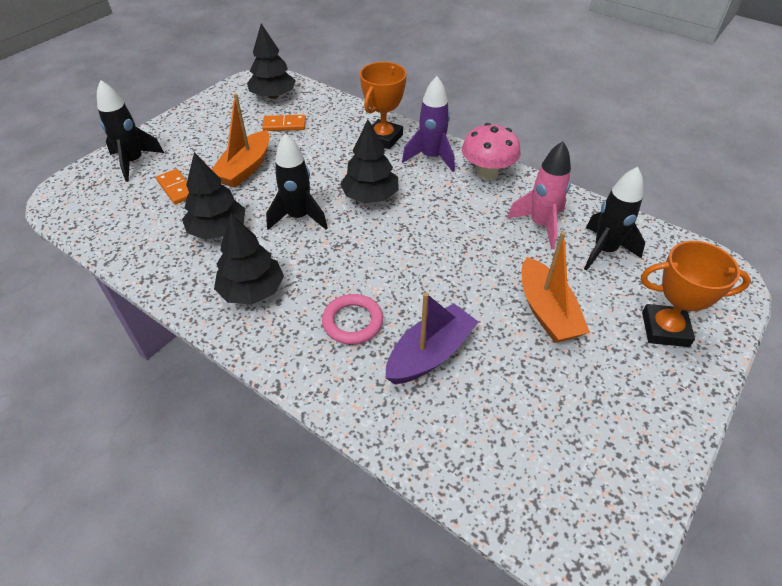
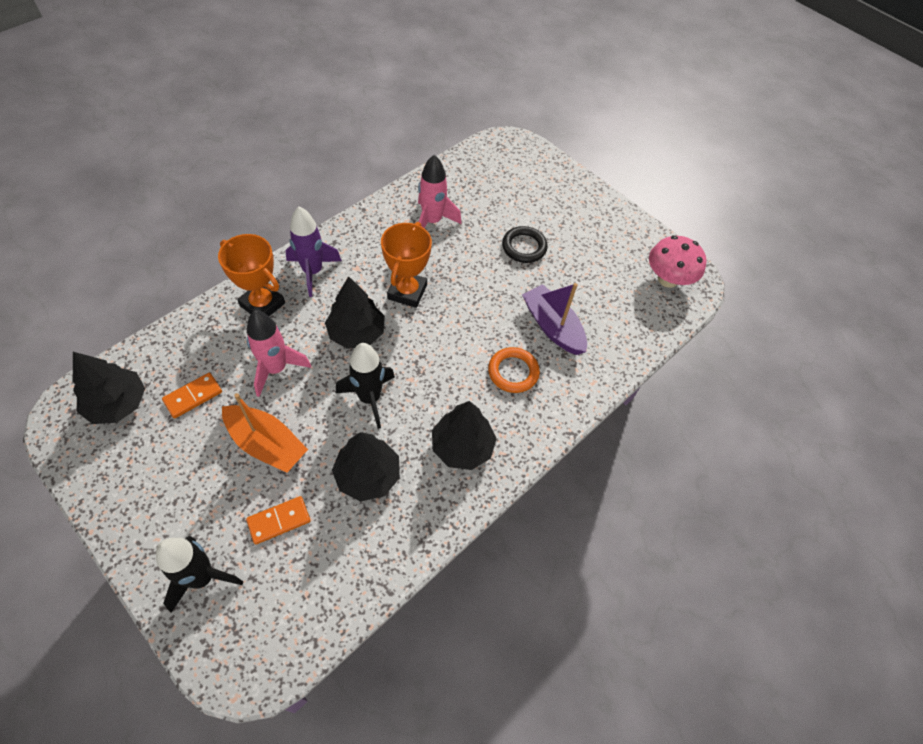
camera: 85 degrees left, 10 degrees up
(284, 125) = (193, 396): orange domino -> orange domino turned 45 degrees clockwise
(319, 158) = (276, 369): none -> pink rocket
(352, 322) = (513, 372): pink ring -> orange ring
(487, 173) = (352, 236): pink mushroom -> pink mushroom (668, 279)
(546, 311) = (524, 247): orange boat -> black ring
(604, 251) = (471, 194): black rocket -> none
(665, 329) = (550, 191): orange trophy -> orange trophy (407, 292)

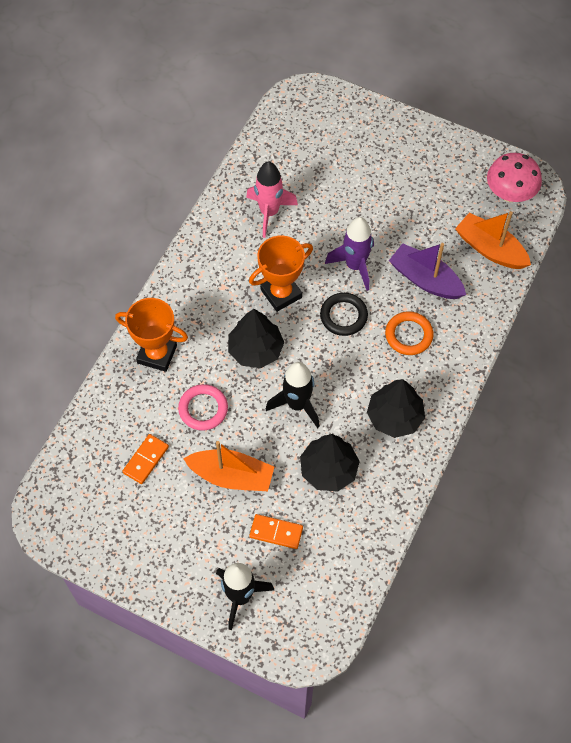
camera: 15 degrees left, 5 degrees up
(117, 403) = (84, 490): black tree -> none
(276, 369) = (203, 409): pink rocket -> pink ring
(279, 521) = (276, 532): orange domino -> orange domino turned 60 degrees clockwise
(313, 272) = (185, 305): purple rocket -> purple rocket (355, 266)
(407, 292) = (281, 293): orange trophy -> orange trophy turned 60 degrees clockwise
(524, 247) = (366, 208): black ring -> black ring (343, 316)
(629, 321) = (490, 249): none -> orange boat

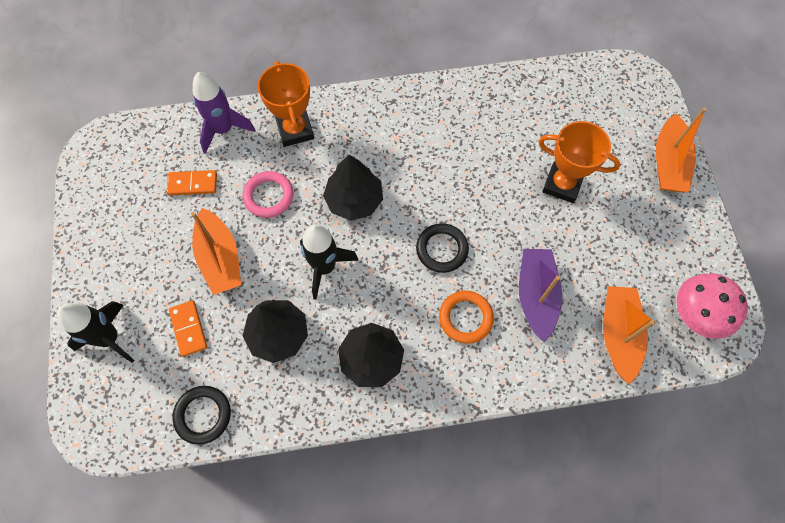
camera: 55 degrees right, 5 degrees up
(269, 212) = (496, 125): pink rocket -> none
(281, 293) = (424, 185): orange trophy -> orange trophy (562, 184)
(355, 266) = (500, 226): purple rocket -> purple rocket (223, 129)
(355, 559) = (203, 415): none -> black ring
(388, 127) = (668, 163): none -> orange boat

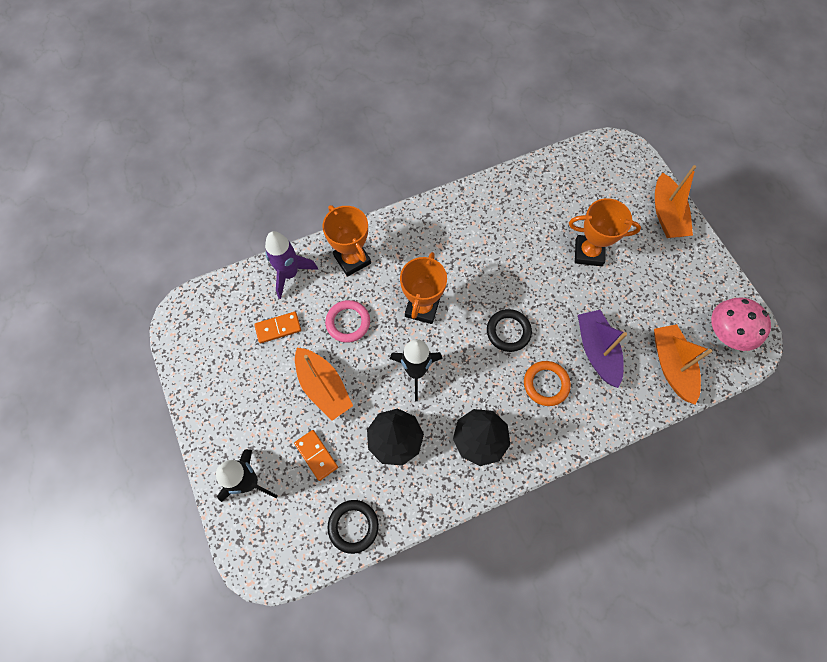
camera: 15 degrees left, 0 degrees up
(354, 200) = (422, 308): black tree -> orange trophy

